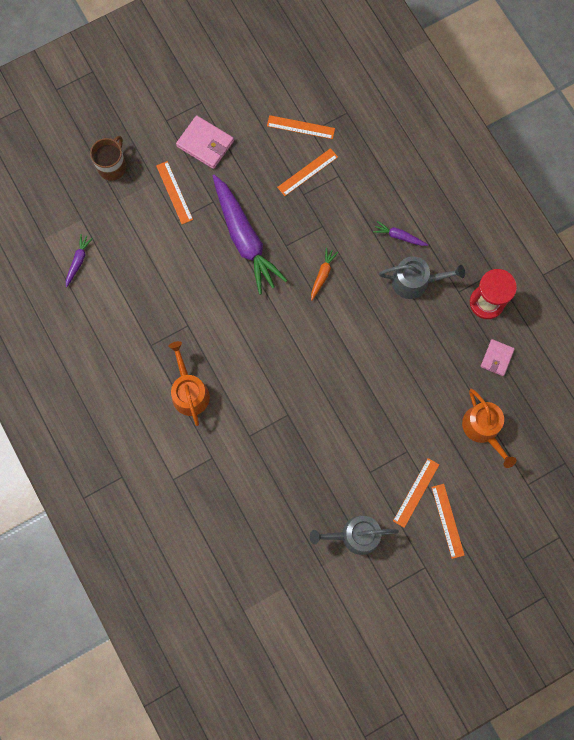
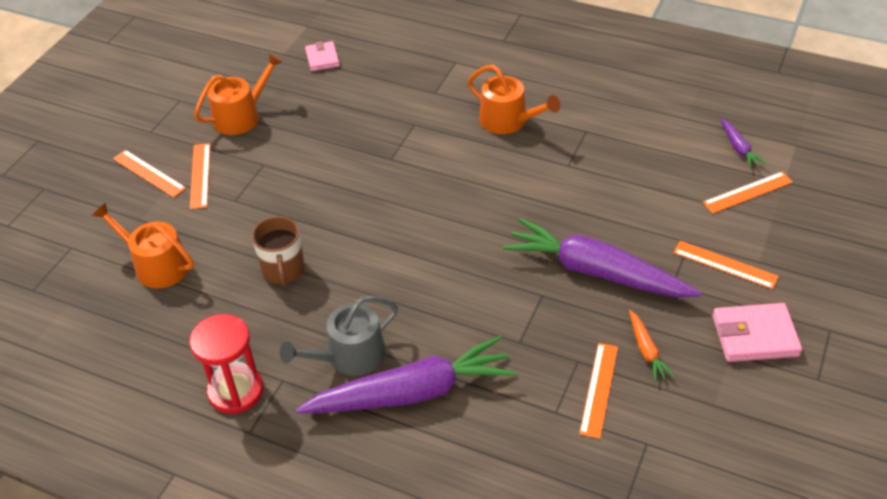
camera: 145 degrees right, 30 degrees down
(112, 166) = (821, 245): brown mug -> brown mug (283, 270)
(300, 127) = (665, 438): orange ruler -> orange ruler (748, 192)
(322, 275) = (470, 293): orange carrot -> orange carrot (646, 350)
(355, 535) = (241, 116): grey watering can -> orange watering can
(399, 236) = (412, 393): purple carrot -> purple carrot, size x2.36
(496, 358) = (183, 340): pink wallet -> pink wallet (322, 58)

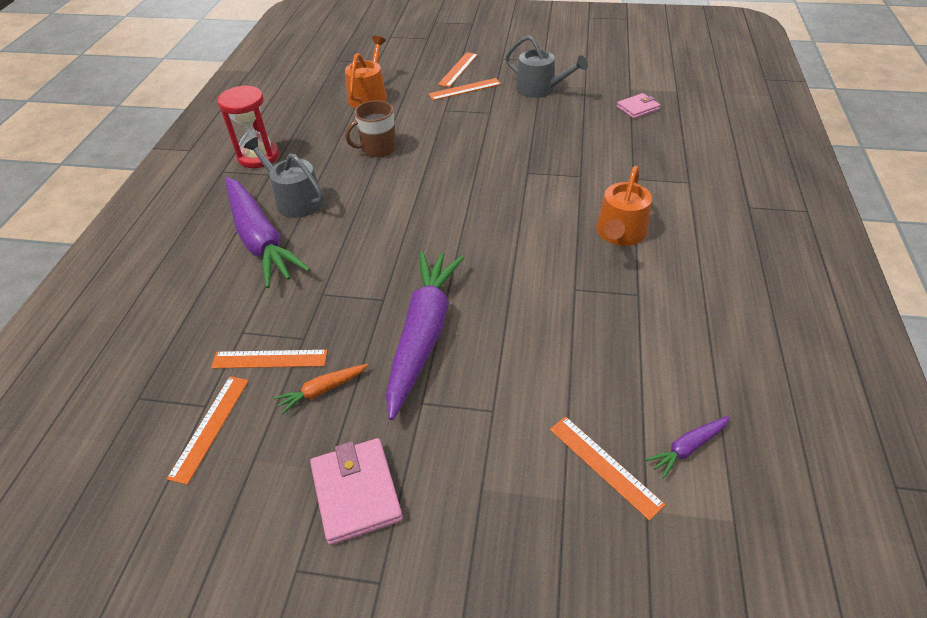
camera: 75 degrees right, 0 degrees up
(241, 116) = (540, 89): orange watering can -> grey watering can
(725, 264) = (465, 451): orange ruler -> orange ruler (210, 427)

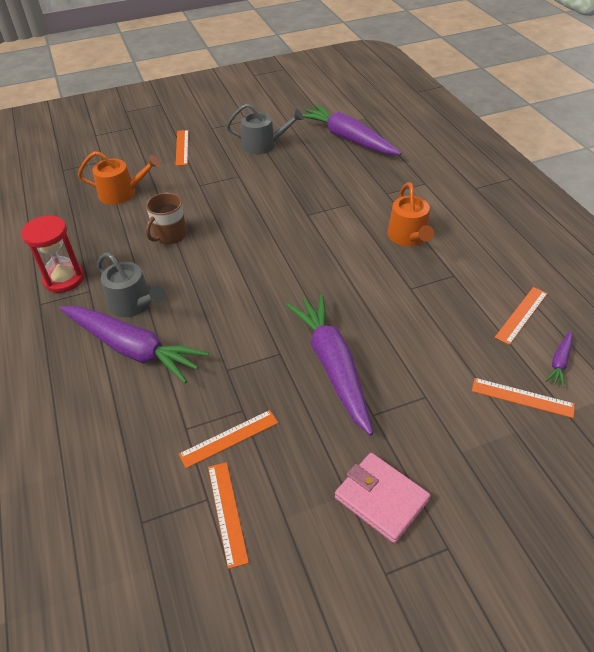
camera: 30 degrees left, 0 degrees up
(295, 200) = (134, 304): grey watering can -> grey watering can turned 150 degrees counterclockwise
(322, 390) = (292, 441): orange carrot -> none
(369, 96) = (122, 193): orange watering can -> orange watering can turned 105 degrees clockwise
(465, 89) = (202, 162): orange ruler -> orange ruler (521, 315)
(637, 108) = (348, 139): pink wallet -> purple carrot

